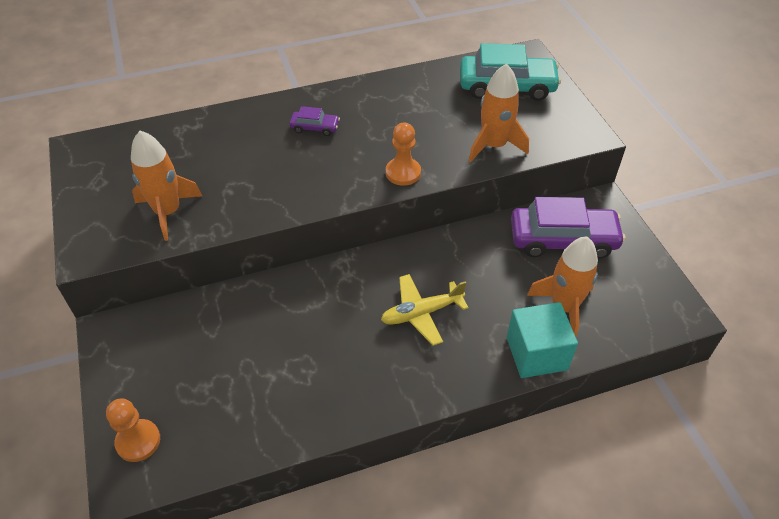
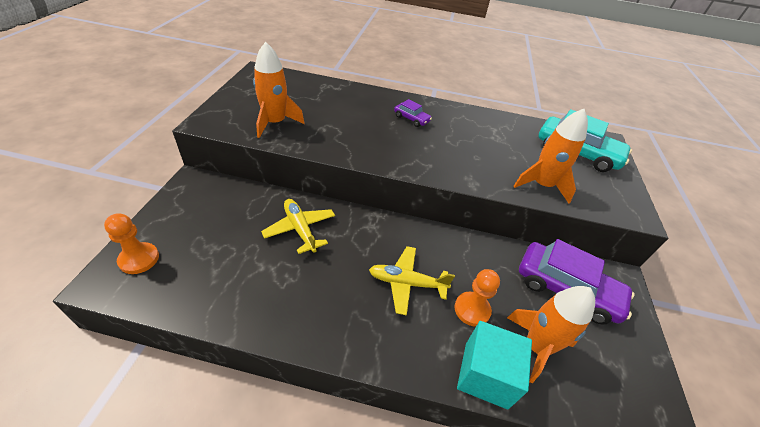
camera: 25 degrees right, 5 degrees down
(278, 318) = (300, 229): none -> yellow plane
(403, 173) = (454, 171): orange pawn -> orange pawn (472, 310)

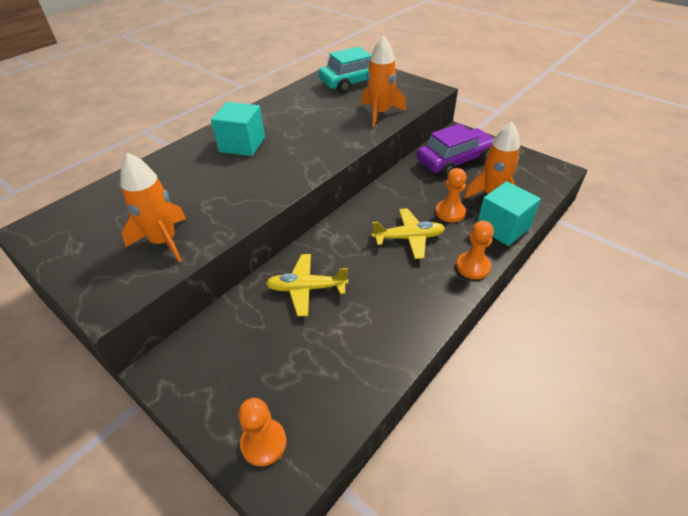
camera: 55 degrees left, 0 degrees up
(399, 357) = (473, 266): none -> orange pawn
(406, 283) = (408, 238): yellow plane -> yellow plane turned 135 degrees counterclockwise
(411, 119) = (242, 144): purple car -> turquoise cube

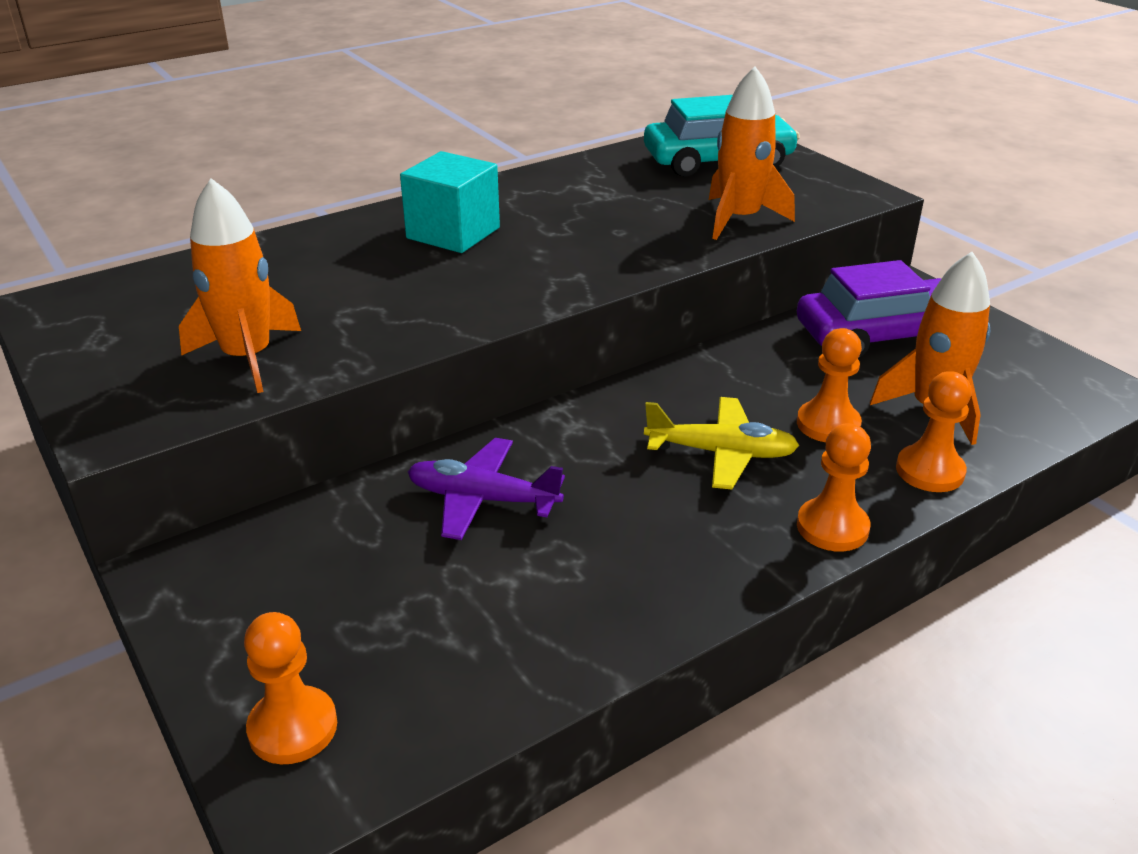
camera: 15 degrees right, 10 degrees down
(306, 288) = (482, 499): yellow plane -> purple plane
(503, 228) = (929, 471): turquoise cube -> orange pawn

